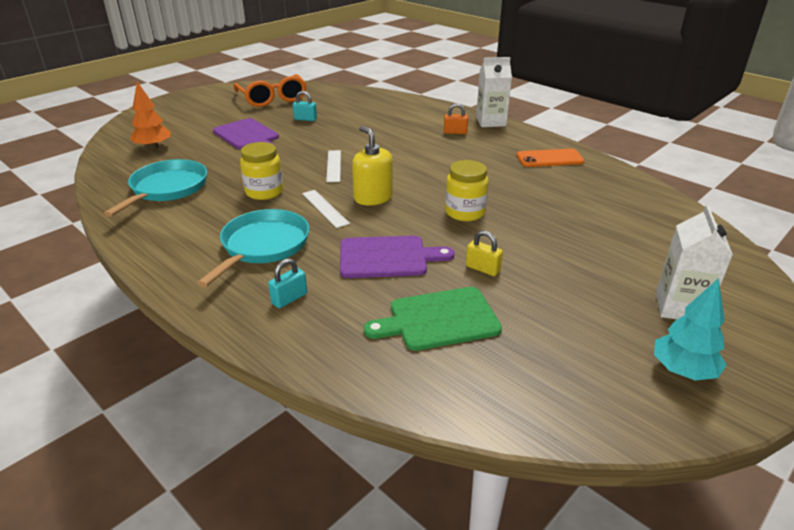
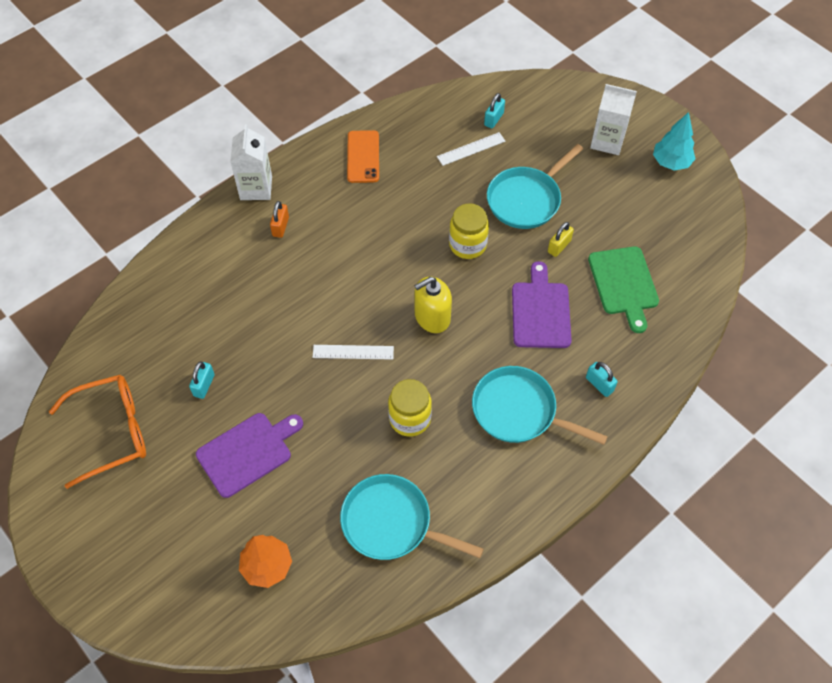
camera: 85 degrees left, 25 degrees up
(325, 208) = (450, 360): white ruler -> white ruler (471, 149)
(543, 245) = (526, 199): none -> turquoise pan
(650, 222) = (493, 119): none -> turquoise padlock

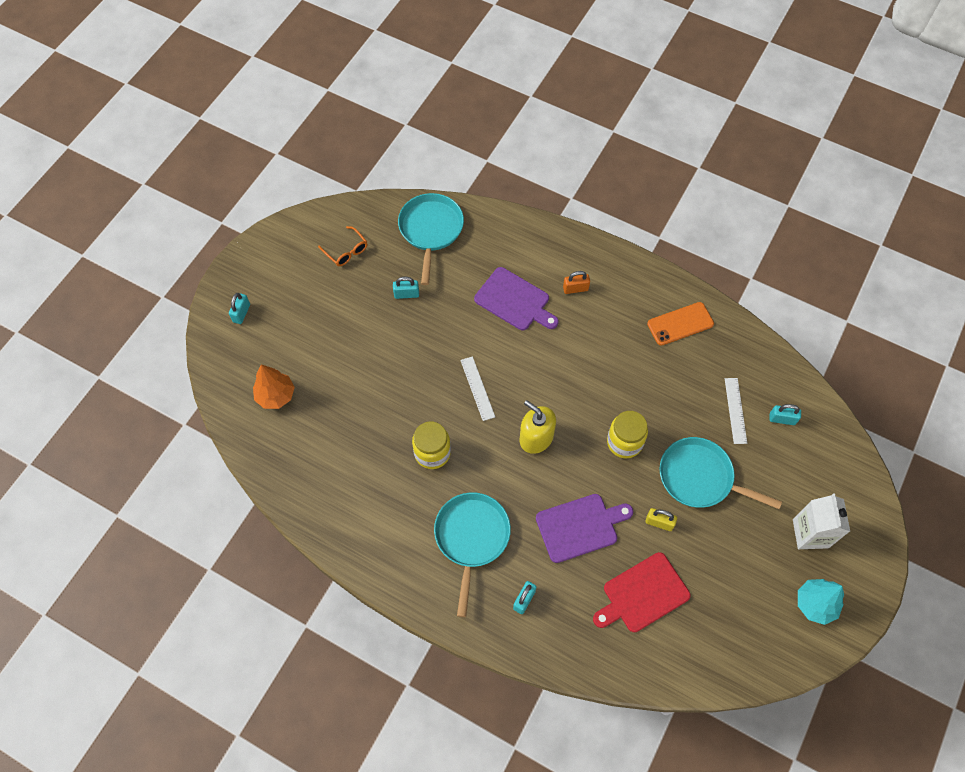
camera: 70 degrees right, 5 degrees up
(112, 432) = (346, 251): orange glasses -> orange glasses, size x0.53
(133, 578) = (241, 313): none -> turquoise padlock
(247, 452) = (361, 346): purple cutting board -> purple cutting board (514, 301)
(256, 188) = (606, 255): white carton -> none
(391, 523) = (337, 470): turquoise pan -> turquoise pan (431, 230)
(471, 149) = (735, 410): white ruler -> white ruler turned 45 degrees clockwise
(624, 284) = (643, 594): green cutting board -> red cutting board

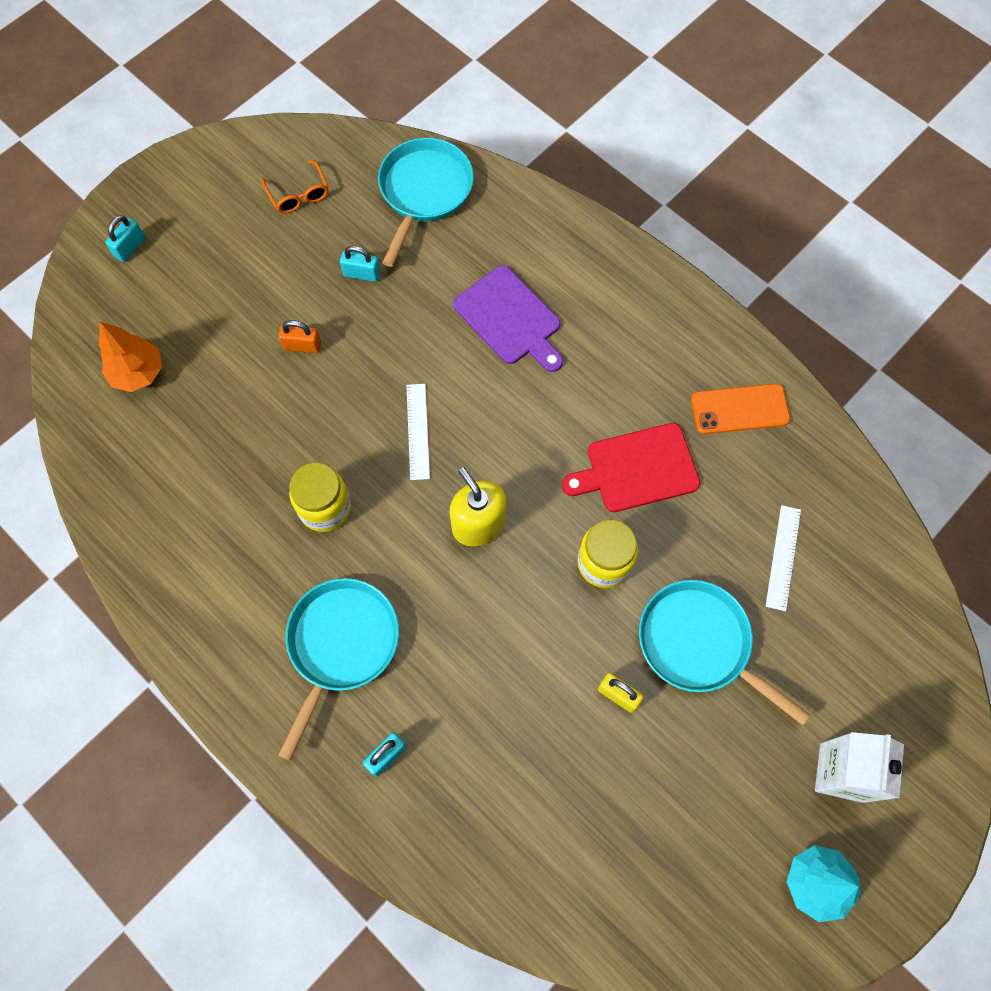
camera: 15 degrees right, 5 degrees up
(575, 289) = (602, 322): orange padlock -> orange padlock (302, 346)
(580, 526) = (501, 670): purple cutting board -> none
(643, 594) = (561, 795): red cutting board -> red cutting board (637, 469)
(782, 419) = (850, 588): turquoise padlock -> none

